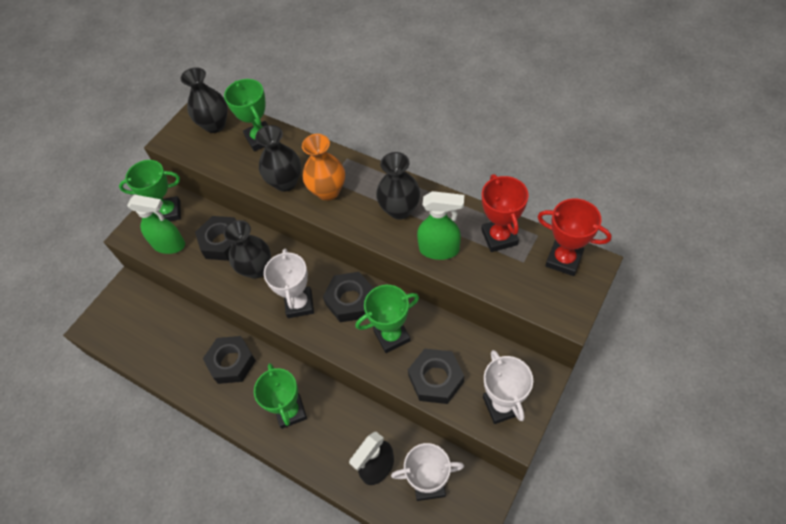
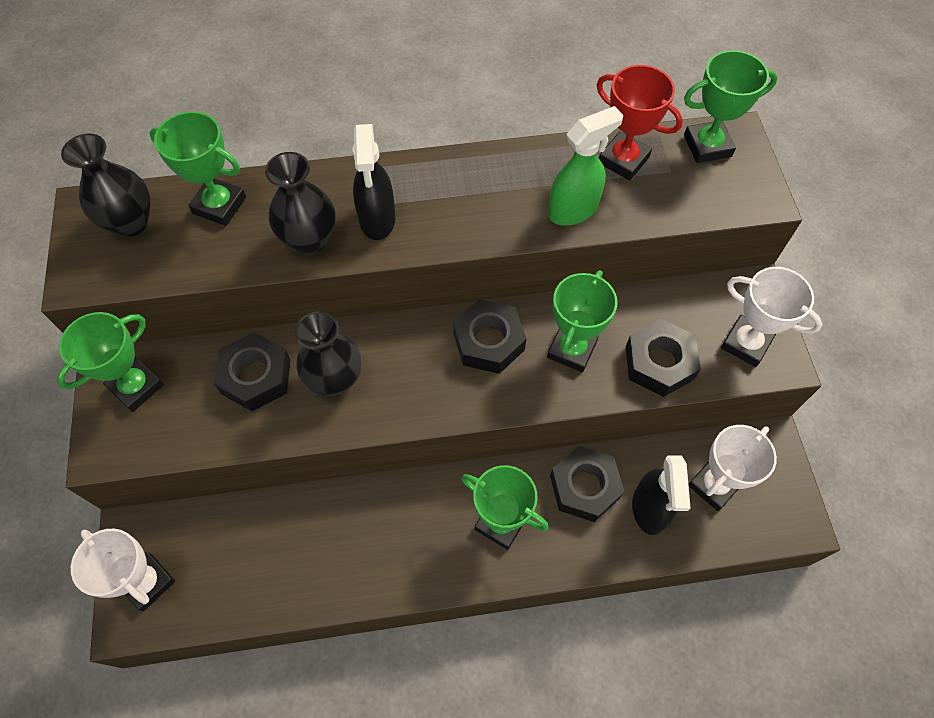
camera: 45 degrees left, 5 degrees up
(170, 245) = (180, 427): green spray bottle -> none
(231, 362) = (375, 521): black nut -> black nut (584, 487)
(299, 304) = (431, 385): white trophy -> white trophy (147, 582)
(328, 191) = (377, 219): orange vase -> black spray bottle
(400, 209) = (486, 192): black vase -> none
(563, 260) = (707, 146): red trophy -> green trophy

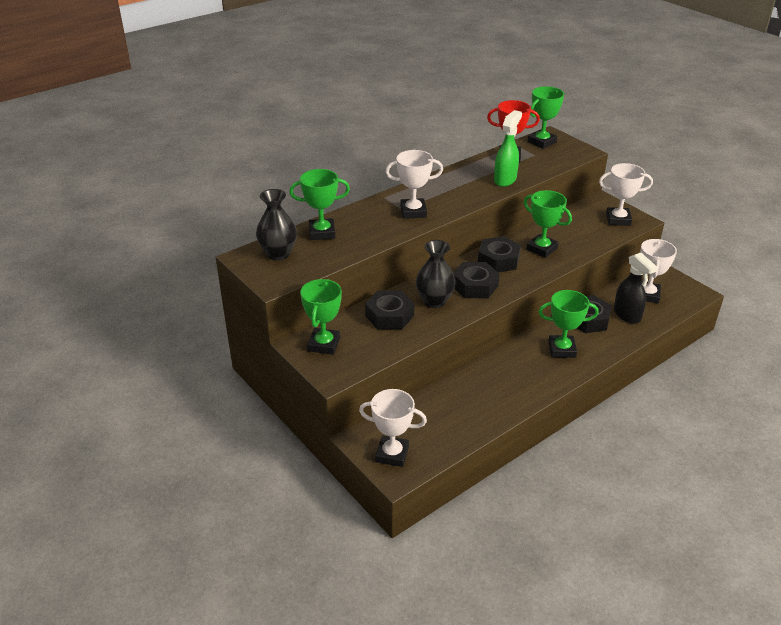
camera: 30 degrees left, 25 degrees down
(309, 240) = (386, 229): black vase -> none
(377, 219) = (413, 212): black spray bottle -> white trophy
(571, 349) = (541, 249): green trophy -> green trophy turned 45 degrees counterclockwise
(659, 363) = (587, 239): black nut -> black nut (475, 286)

